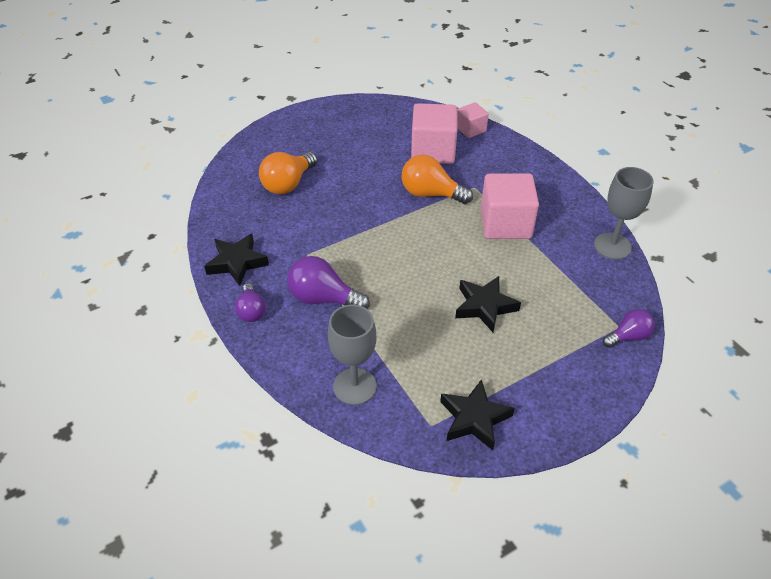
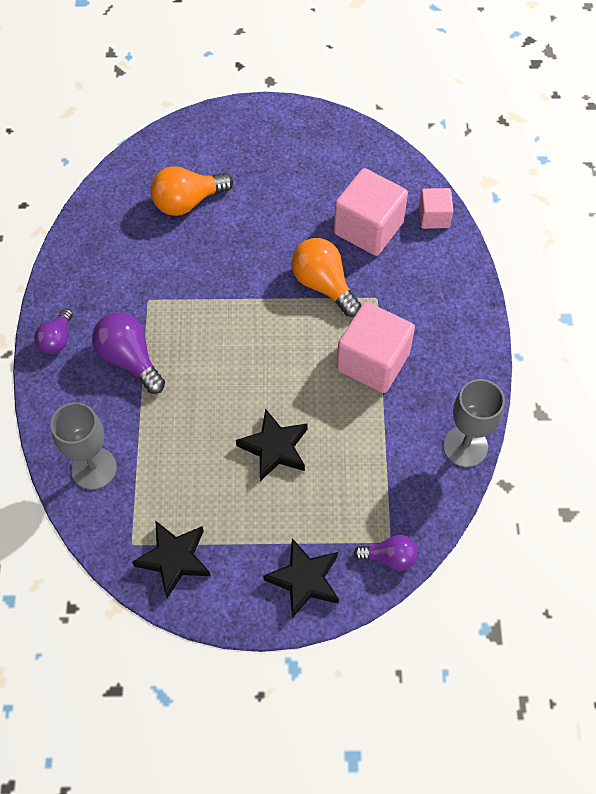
camera: 30 degrees right, 15 degrees up
(237, 263) = (78, 277): black star -> black star (304, 580)

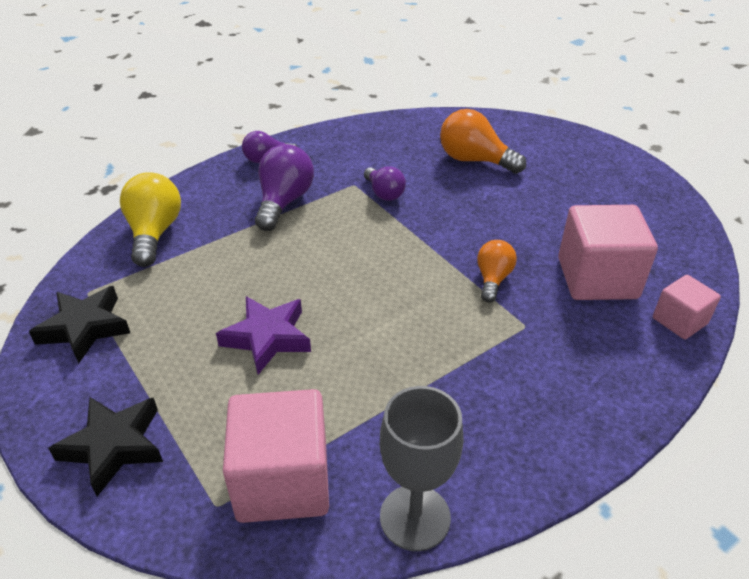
camera: 55 degrees right, 20 degrees down
(94, 468) = (154, 233): grey goblet -> yellow light bulb
(275, 448) = (267, 338): black star -> purple star
(323, 285) = (493, 279): orange light bulb -> orange light bulb, size x0.62
(373, 361) = (444, 363): pink cube -> pink cube (282, 481)
(389, 557) = (193, 518): purple light bulb -> purple light bulb (384, 193)

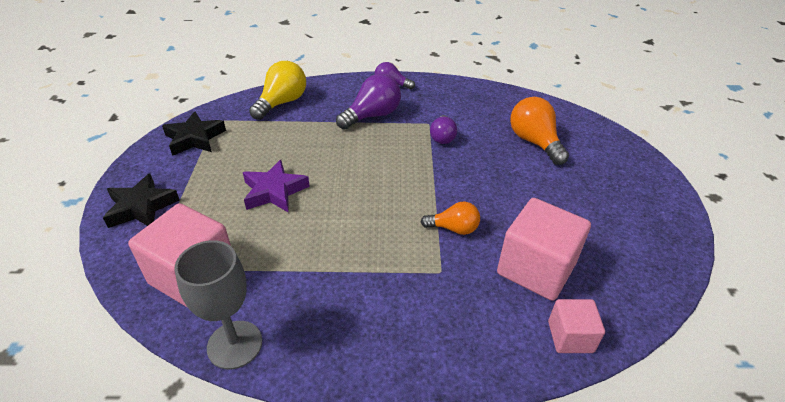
camera: 35 degrees right, 0 degrees up
(493, 279) = (453, 228): orange light bulb -> orange light bulb turned 45 degrees clockwise

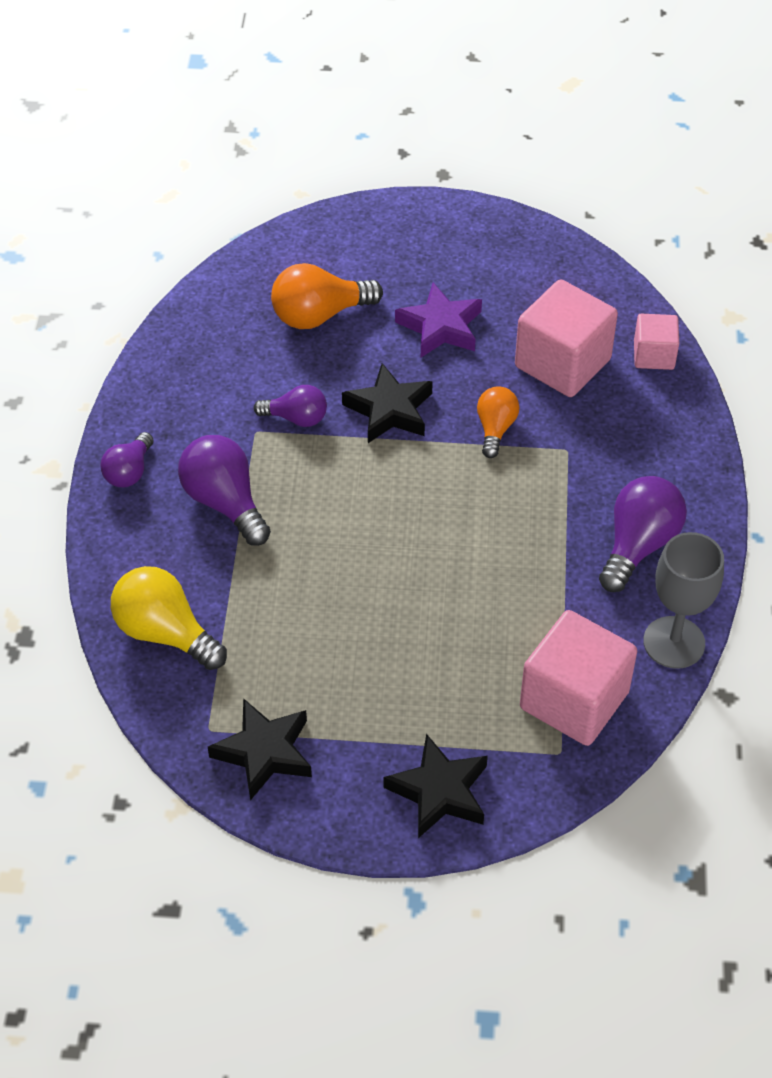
camera: 85 degrees left, 10 degrees up
(274, 191) = (412, 625): purple star -> purple star (440, 327)
(341, 320) = (638, 545): none -> purple light bulb
(459, 175) = (389, 410): none -> black star

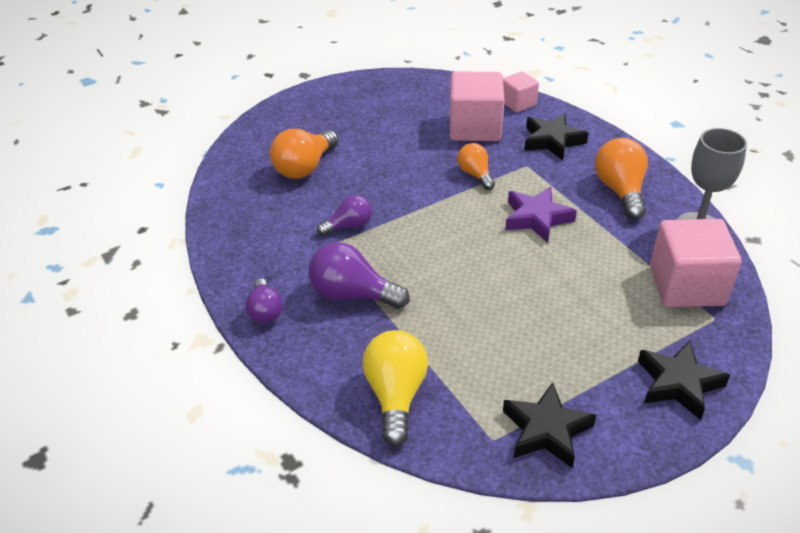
camera: 35 degrees left, 10 degrees down
(165, 633) = (396, 396): yellow light bulb -> yellow light bulb turned 90 degrees clockwise
(389, 410) = (402, 194): black star -> black star (552, 141)
(440, 327) = (386, 141): purple star -> purple star (537, 218)
(638, 545) = (620, 191): purple light bulb -> orange light bulb

